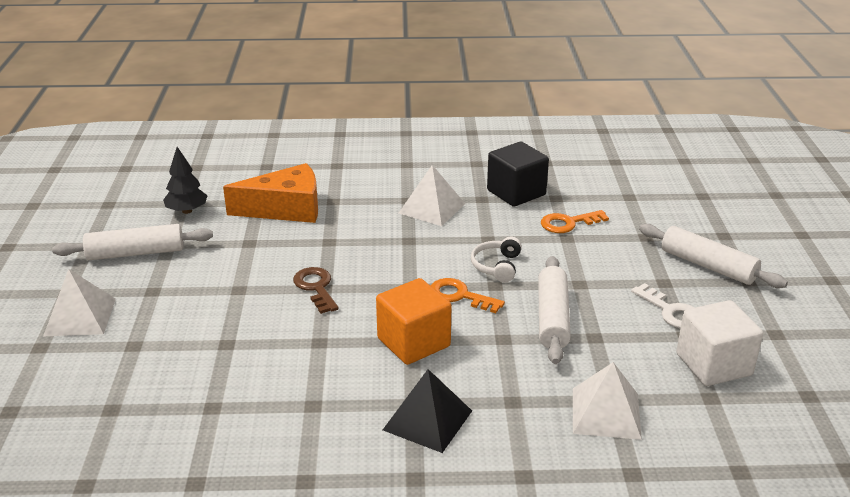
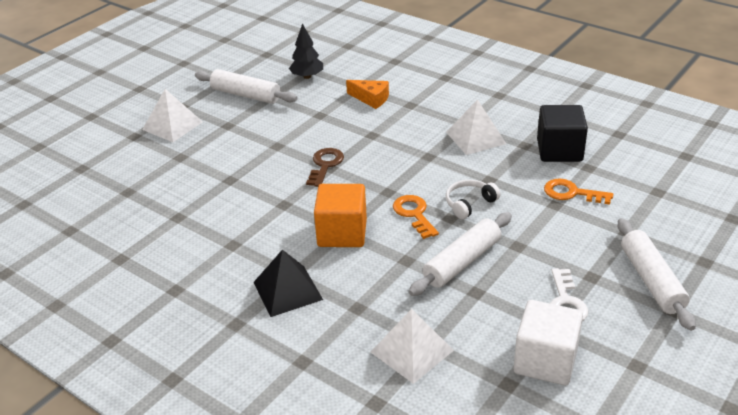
camera: 40 degrees right, 5 degrees up
(286, 209) = (371, 99): orange cheese -> orange cheese, size x0.56

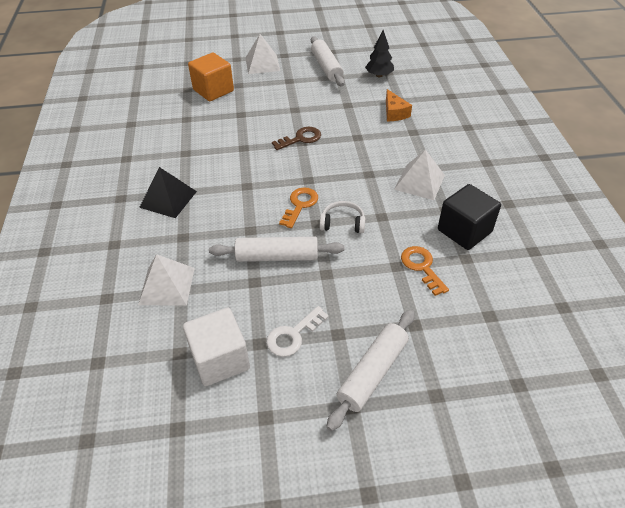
camera: 45 degrees right, 10 degrees up
(342, 233) = (244, 187): orange cube -> orange cube (213, 90)

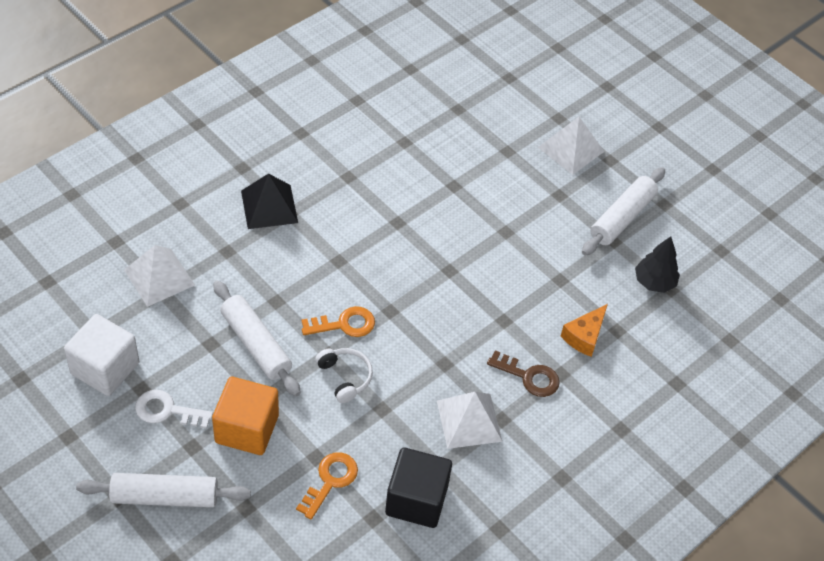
camera: 50 degrees right, 5 degrees up
(213, 90) = (476, 134): orange cube -> orange cube (247, 429)
(300, 138) = (455, 266): brown key -> brown key (529, 377)

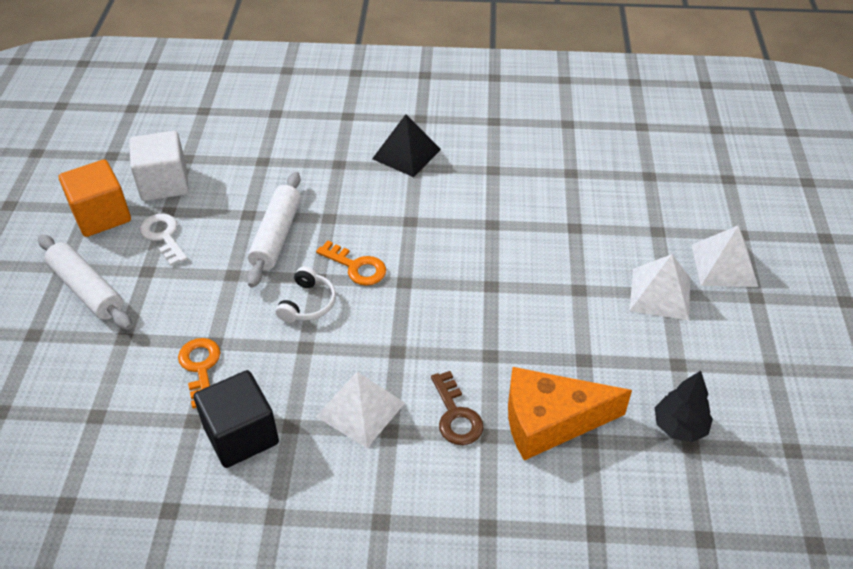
camera: 50 degrees right, 5 degrees down
(159, 277) = (272, 151): white pyramid -> white pyramid (660, 294)
(247, 429) = (195, 287): orange cube -> orange cube (101, 215)
(330, 481) = (200, 368): orange key -> orange key turned 90 degrees counterclockwise
(584, 336) = (550, 421): orange cheese -> orange cheese, size x1.78
(622, 218) = (710, 351): white rolling pin -> none

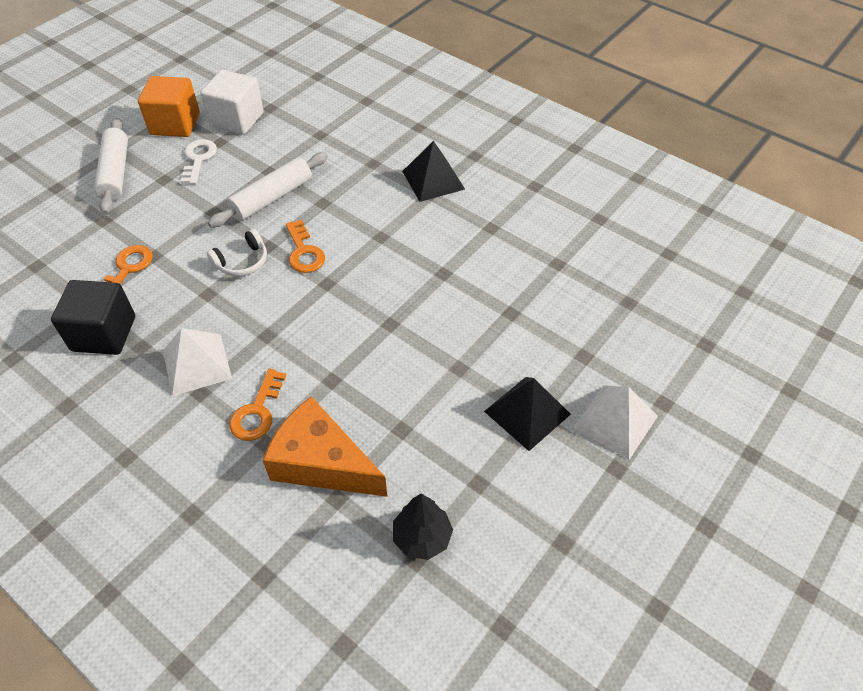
camera: 35 degrees right, 5 degrees up
(456, 415) = (257, 412): brown key -> orange key
(660, 294) = (527, 412): white pyramid -> black pyramid

